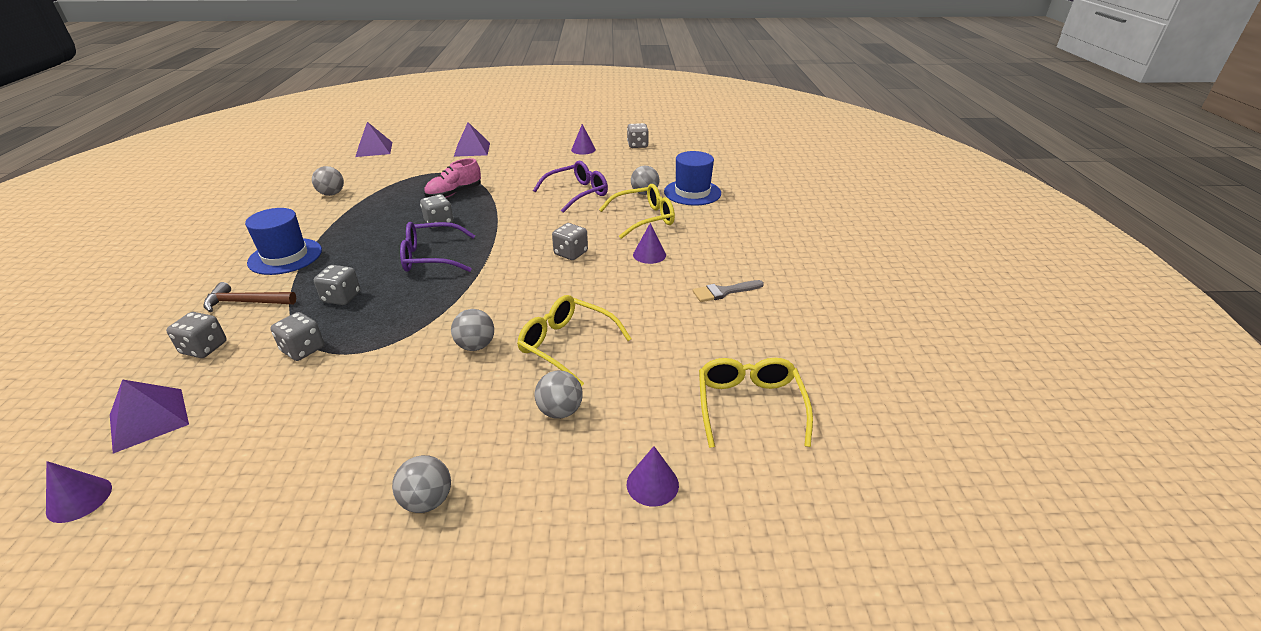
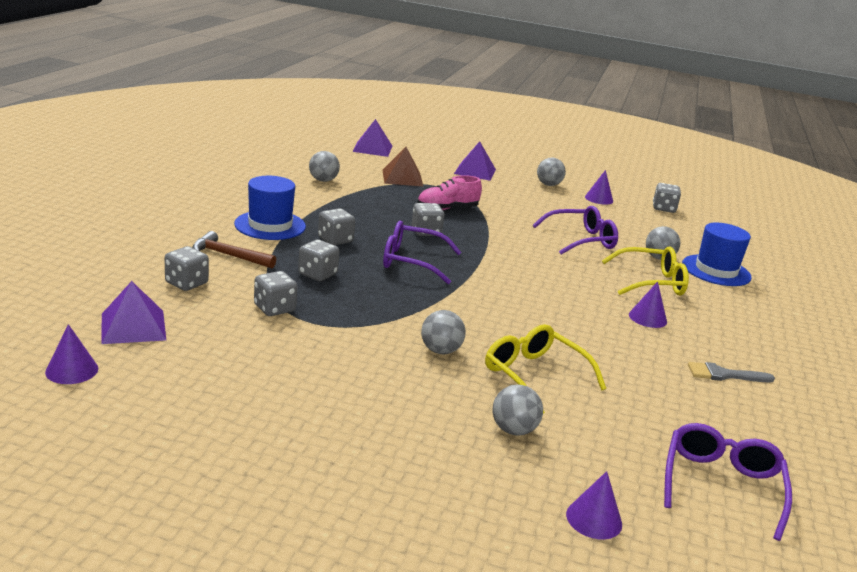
camera: 15 degrees right, 10 degrees down
(407, 172) = (402, 178): none -> brown pyramid
(427, 501) = (367, 463): grey ball -> grey ball (548, 185)
(571, 253) = (559, 294): grey dice -> grey dice (335, 240)
(749, 406) = (721, 485): yellow glasses -> purple glasses

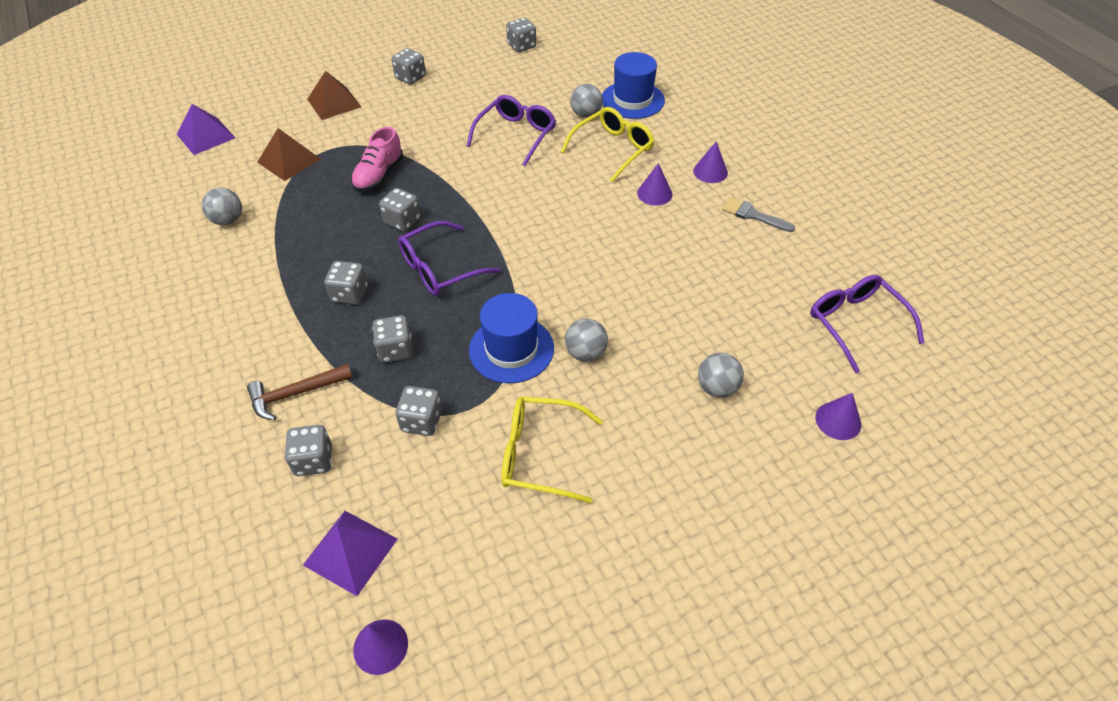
camera: 40 degrees left, 25 degrees up
(270, 225) = (272, 323): blue hat -> blue hat (511, 349)
(475, 171) = (334, 103): purple pyramid -> brown pyramid
(534, 376) = (666, 321): yellow glasses -> yellow glasses (540, 454)
(548, 185) = (410, 77): grey ball -> grey dice
(599, 199) = (466, 68): purple cone -> purple cone (710, 172)
(724, 375) = (753, 215): grey brush -> grey brush turned 75 degrees clockwise

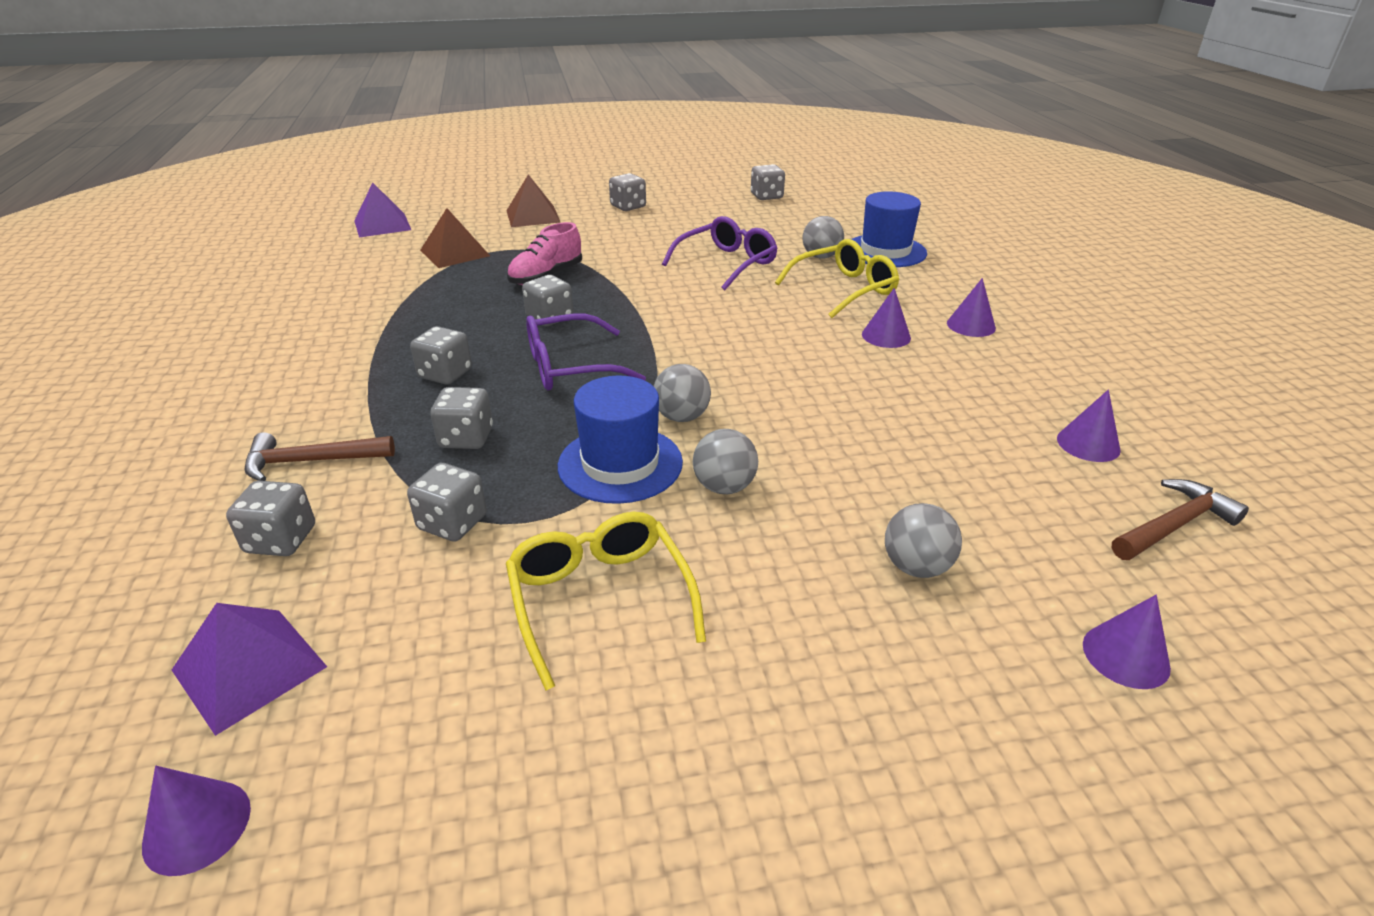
camera: 15 degrees right, 15 degrees down
(228, 220) = (354, 291): grey ball -> grey ball (681, 417)
(540, 454) = (600, 599): yellow glasses -> yellow glasses turned 45 degrees clockwise
(753, 215) = (1023, 375): grey brush -> none
(801, 269) = (1088, 444): none -> purple cone
(856, 324) = (1174, 525): purple glasses -> brown hammer

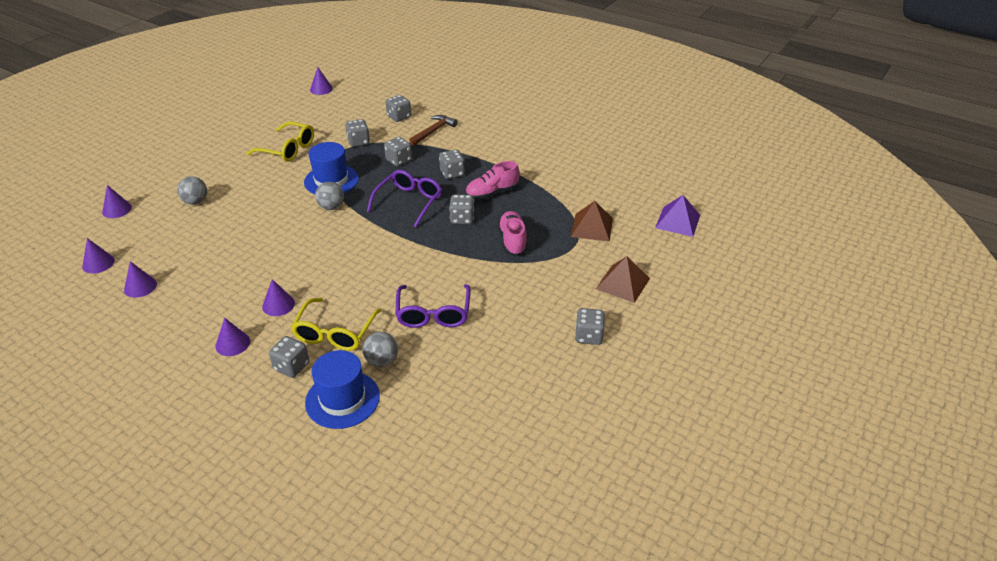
camera: 135 degrees right, 5 degrees up
(249, 668) = (355, 102): purple pyramid -> none
(460, 326) = (492, 193): none -> pink shoe
(724, 487) = (284, 192): grey ball -> none
(766, 196) = (516, 429): grey dice -> grey dice (291, 366)
(1174, 525) = (98, 263): brown hammer -> purple cone

